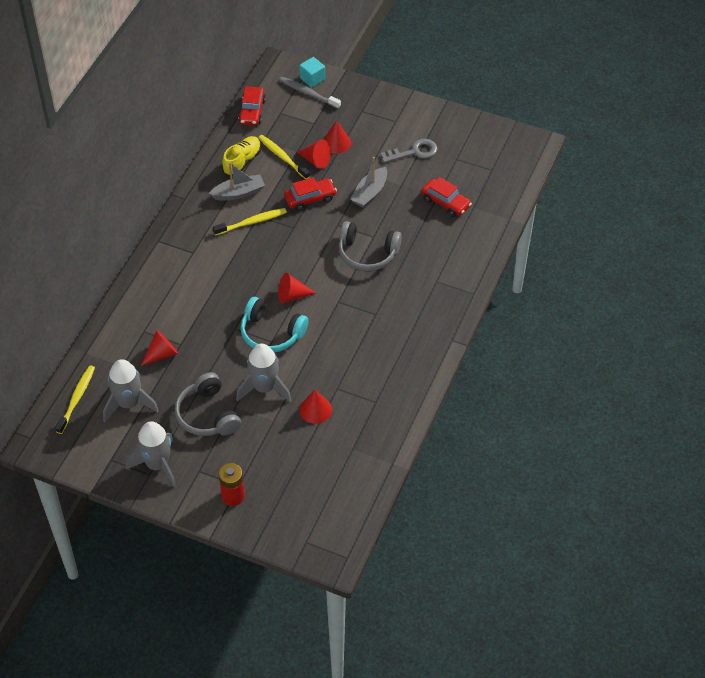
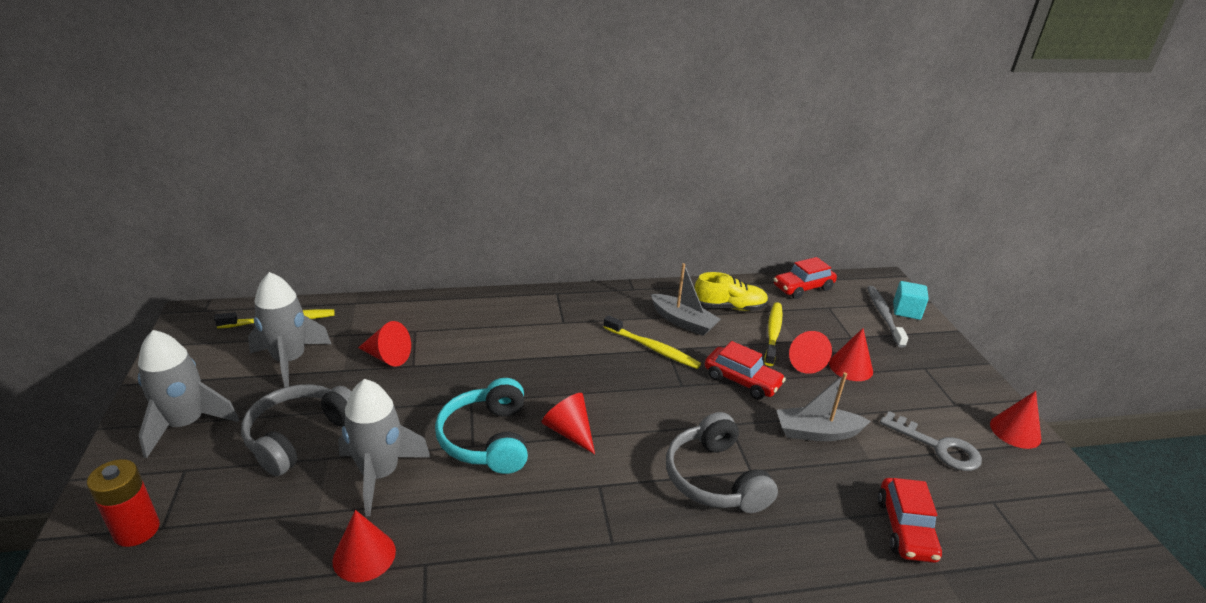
camera: 55 degrees right, 20 degrees down
(428, 113) = (1015, 431): none -> red cone

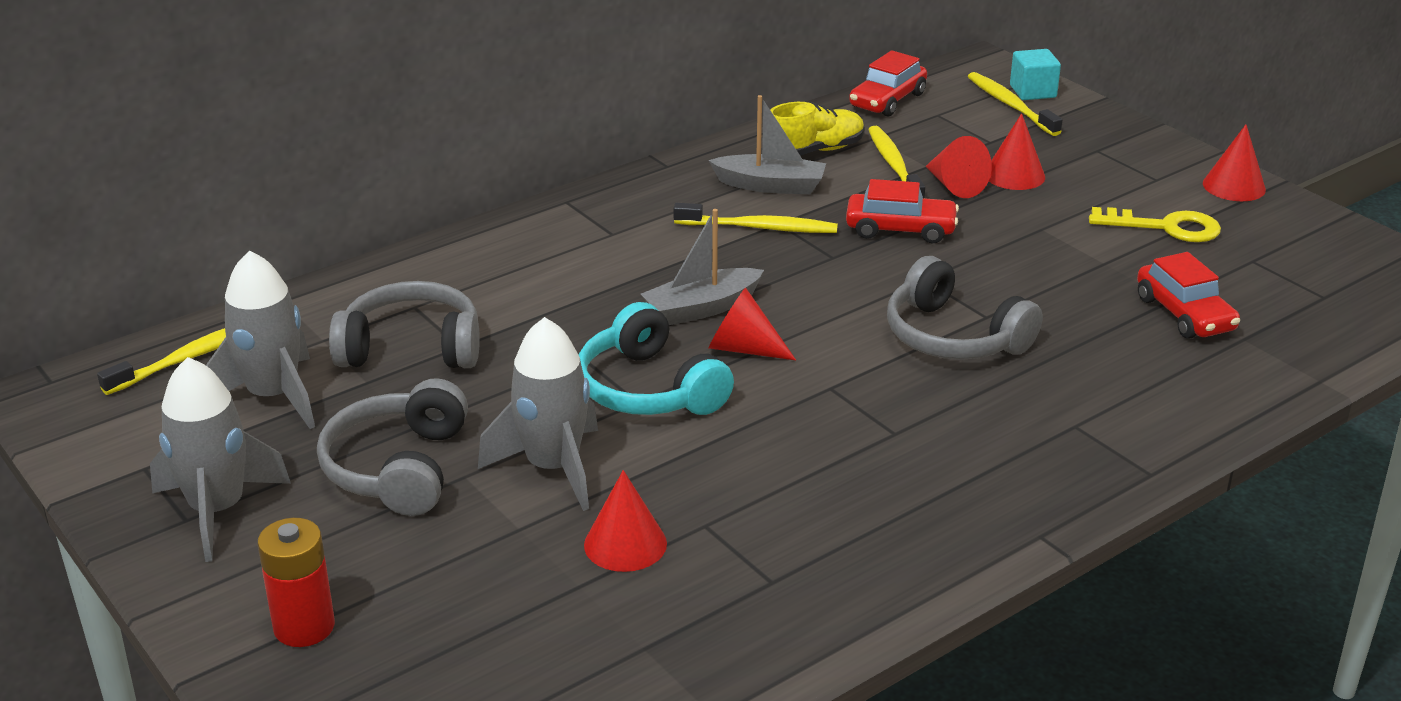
camera: 25 degrees left, 0 degrees up
(387, 357) = (411, 348): red cone -> grey headphones
(817, 432) = (1029, 255): grey boat -> grey boat (702, 308)
(884, 316) = (1010, 105): grey toothbrush -> yellow toothbrush
(938, 447) = (1165, 227): grey key -> yellow key

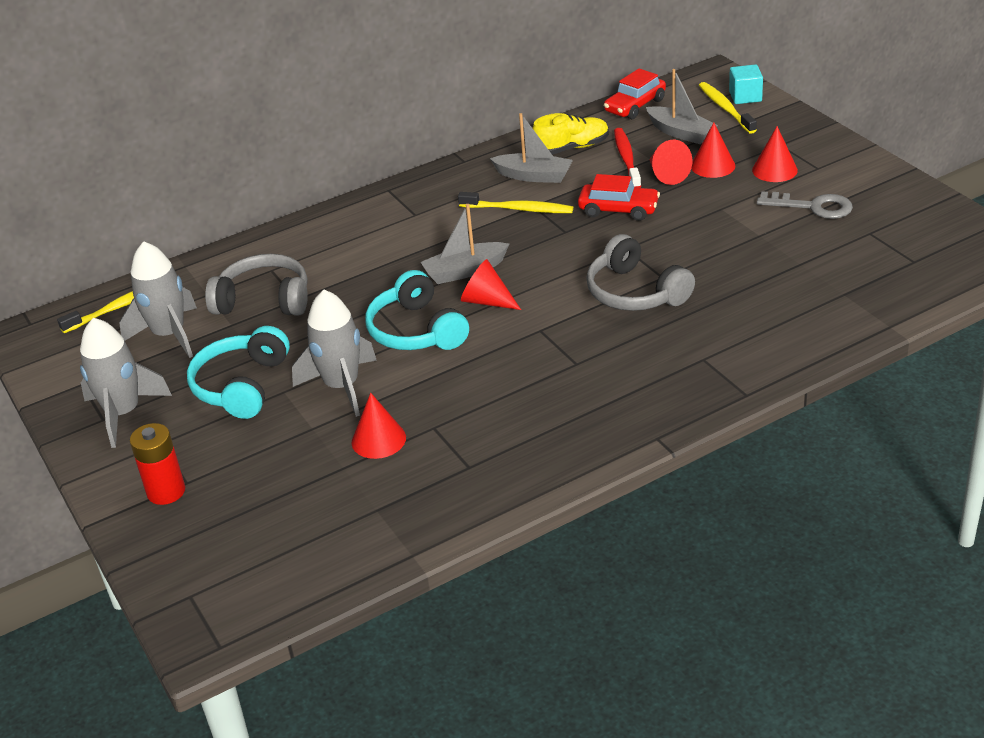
camera: 10 degrees right, 5 degrees up
(397, 468) = (241, 385): grey headphones -> turquoise headphones
(894, 165) = (627, 159): yellow toothbrush -> red toothbrush
(958, 134) = (680, 133): none -> grey boat
(1165, 227) = (813, 207): yellow key -> grey key
(1184, 314) = (806, 275): red car -> none
(1234, 186) = (874, 173): red cone -> red cone (774, 170)

